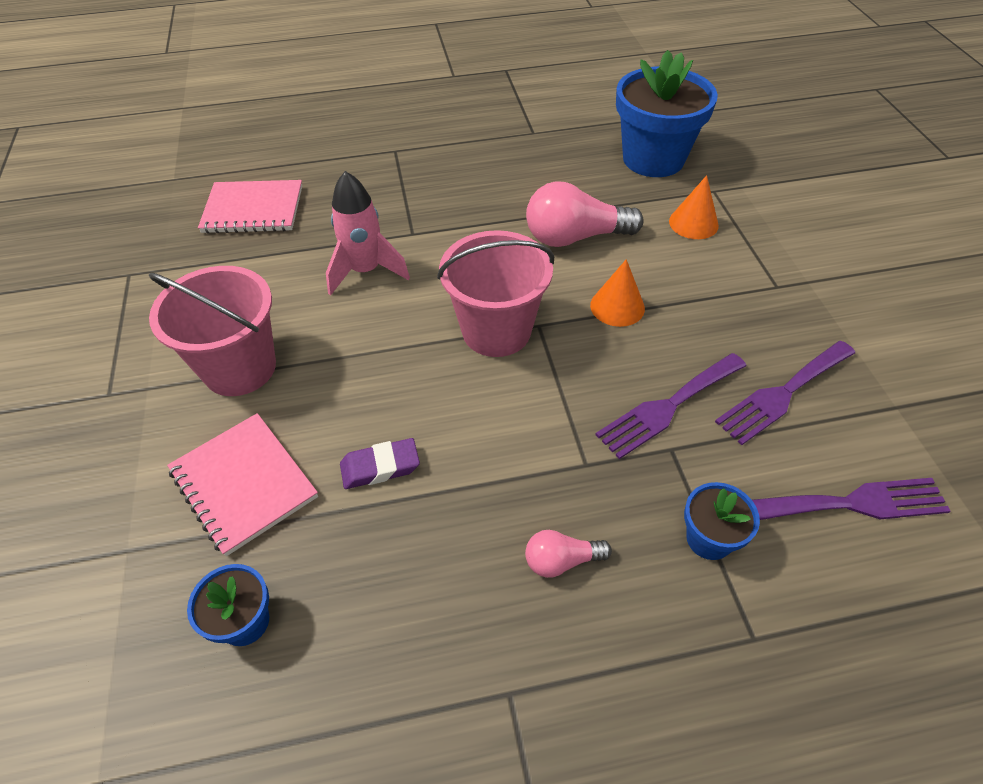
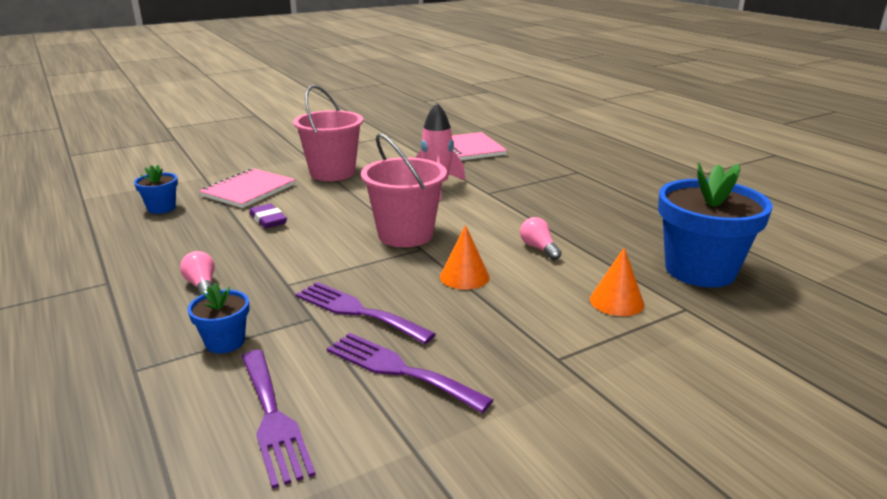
camera: 70 degrees right, 25 degrees down
(575, 237) = (539, 248): pink light bulb -> pink light bulb, size x0.52

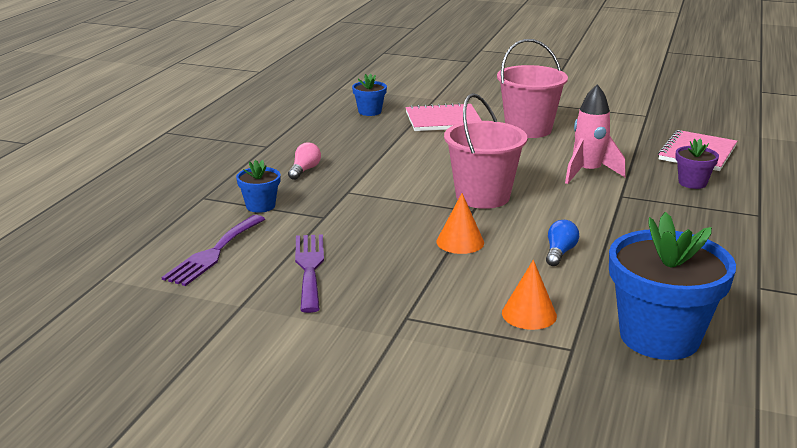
camera: 50 degrees right, 0 degrees up
(268, 220) = (415, 146): purple eraser -> none
(357, 311) = (353, 226): purple fork -> none
(507, 167) = (692, 183): none -> purple flower pot
(539, 248) = (559, 253): pink light bulb -> blue light bulb

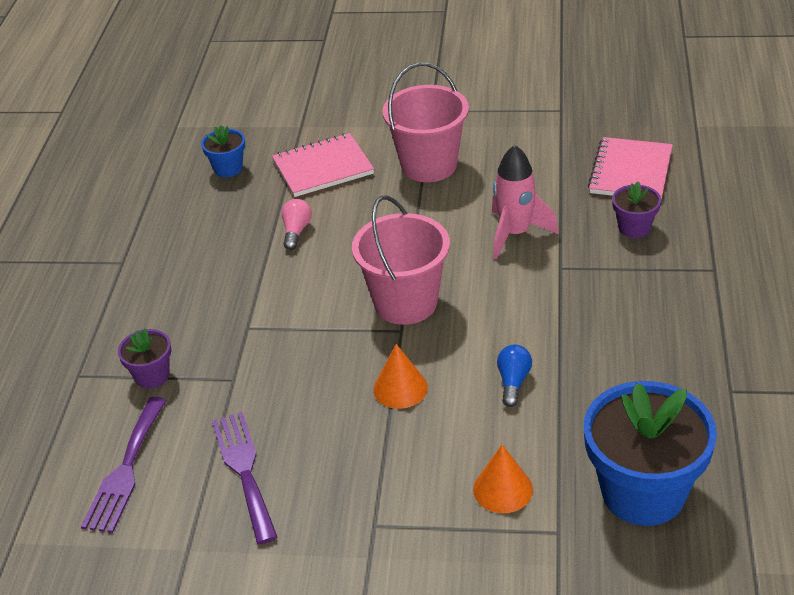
camera: 10 degrees left, 15 degrees up
(260, 206) = (152, 376): blue flower pot -> purple flower pot
(304, 170) = (183, 299): pink light bulb -> pink light bulb (296, 231)

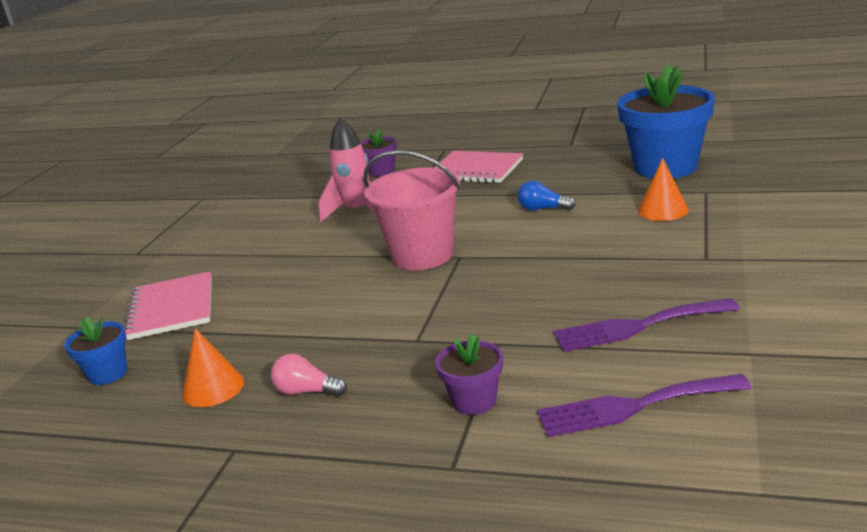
camera: 80 degrees left, 15 degrees down
(125, 470) = (633, 406): purple fork -> purple fork turned 150 degrees clockwise
(296, 231) = (271, 318): pink light bulb -> pink light bulb (307, 391)
(400, 388) = (537, 253): orange cone -> orange cone (213, 388)
(429, 165) = (224, 251): pink bucket -> none
(631, 172) = (312, 173): pink notebook -> pink notebook (476, 170)

